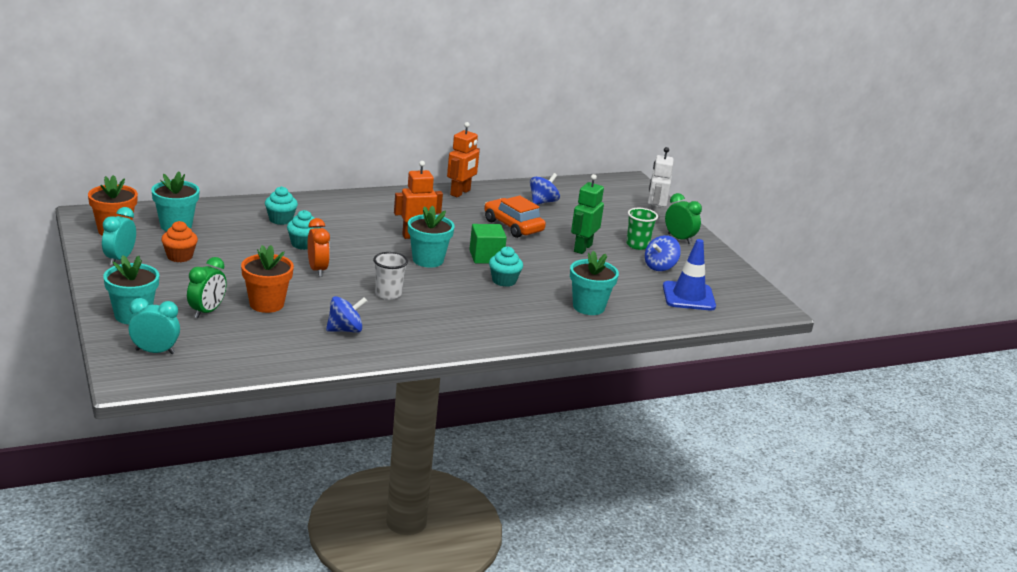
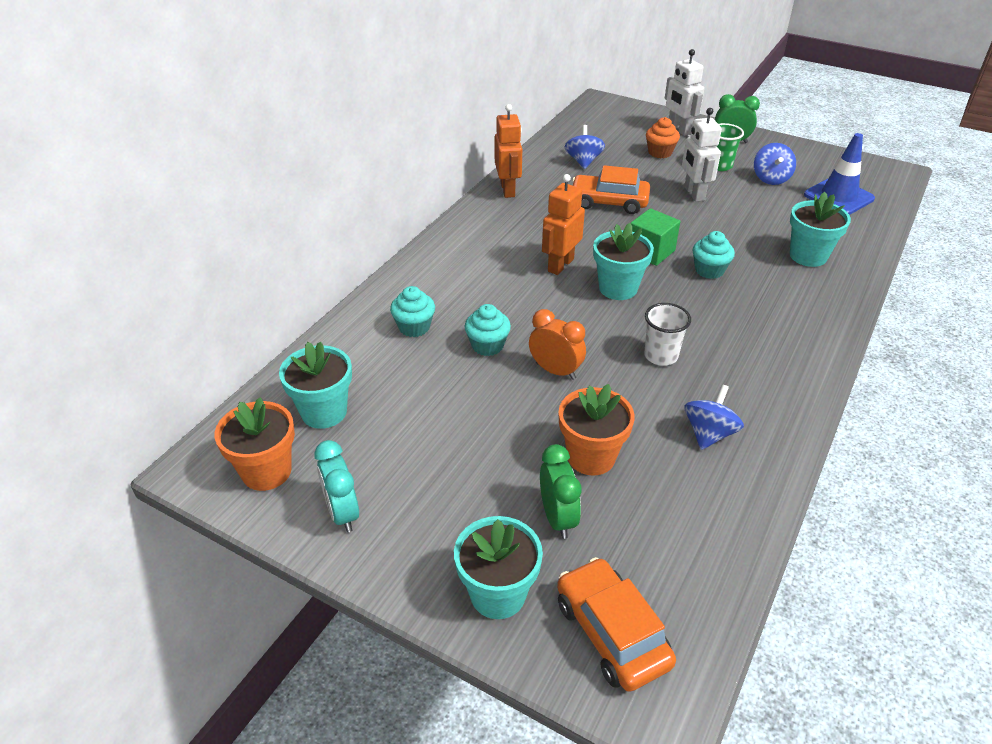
camera: 35 degrees left, 15 degrees up
(155, 352) = (611, 633): turquoise clock -> orange car
(179, 256) = (400, 456): orange cupcake -> orange cupcake (660, 152)
(582, 248) = (694, 194): green robot -> white robot

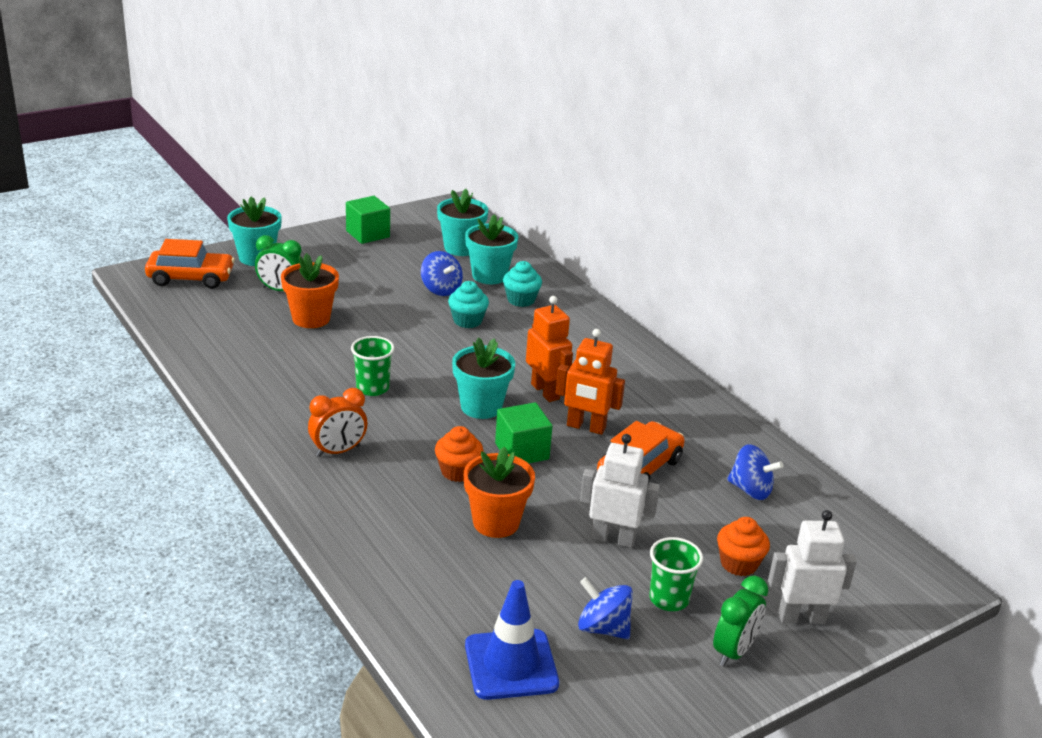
camera: 115 degrees right, 10 degrees down
(266, 471) = (427, 222): orange flower pot -> orange flower pot (496, 522)
(342, 513) = (368, 234): turquoise clock -> green cube
(508, 190) = (713, 414): orange robot -> orange robot (586, 427)
(555, 371) = (408, 337): orange clock -> orange clock (338, 451)
(660, 356) = (372, 388): white cup -> green cup
(709, 270) = (458, 471): turquoise cupcake -> orange cupcake
(709, 433) = (272, 370): blue spinning top -> blue spinning top (441, 289)
(808, 256) = (418, 553): turquoise flower pot -> turquoise flower pot (489, 276)

